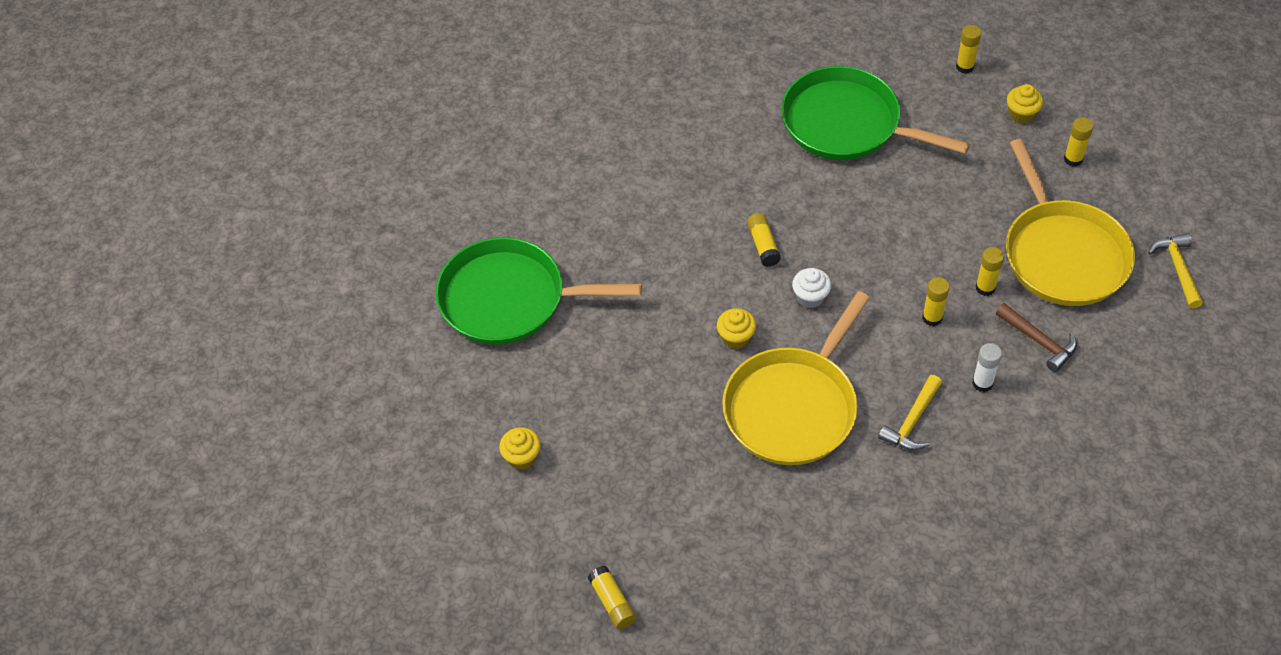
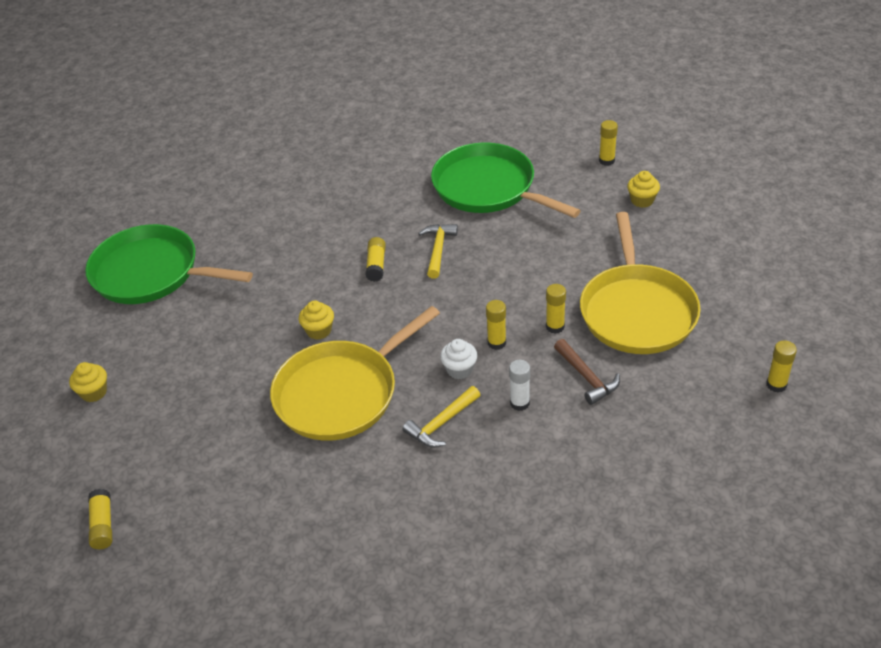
camera: 15 degrees right, 10 degrees down
(810, 297) = (397, 310): white cupcake -> white cupcake (459, 369)
(1073, 159) = (675, 239): yellow glue stick -> yellow glue stick (776, 385)
(1178, 269) = (741, 339): yellow hammer -> yellow hammer (438, 250)

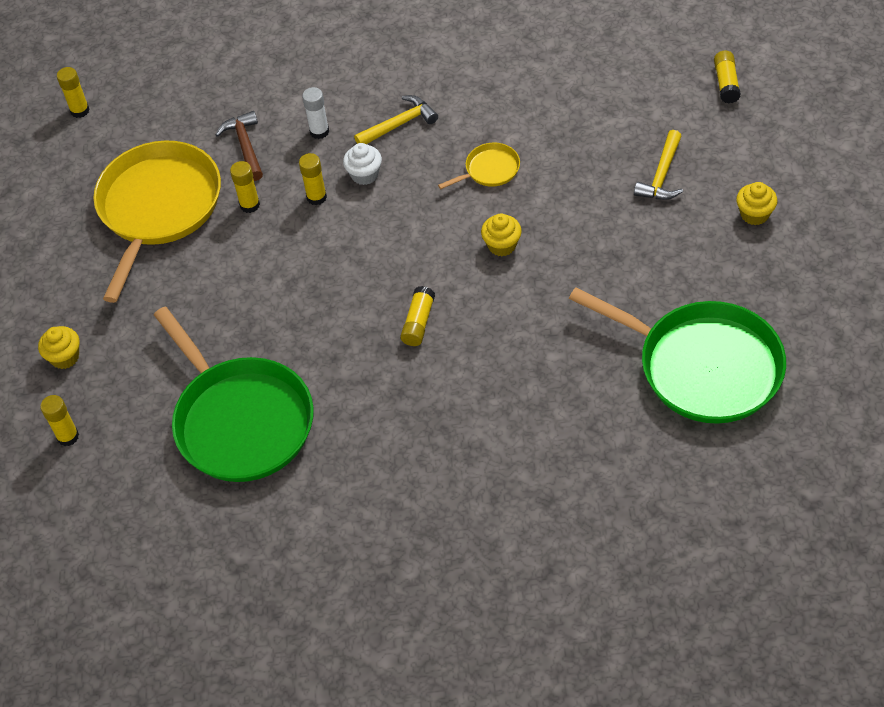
camera: 165 degrees left, 10 degrees up
(341, 393) = (489, 170): yellow pan -> yellow pan, size x0.43
(438, 250) = (338, 331): yellow hammer -> yellow hammer (661, 175)

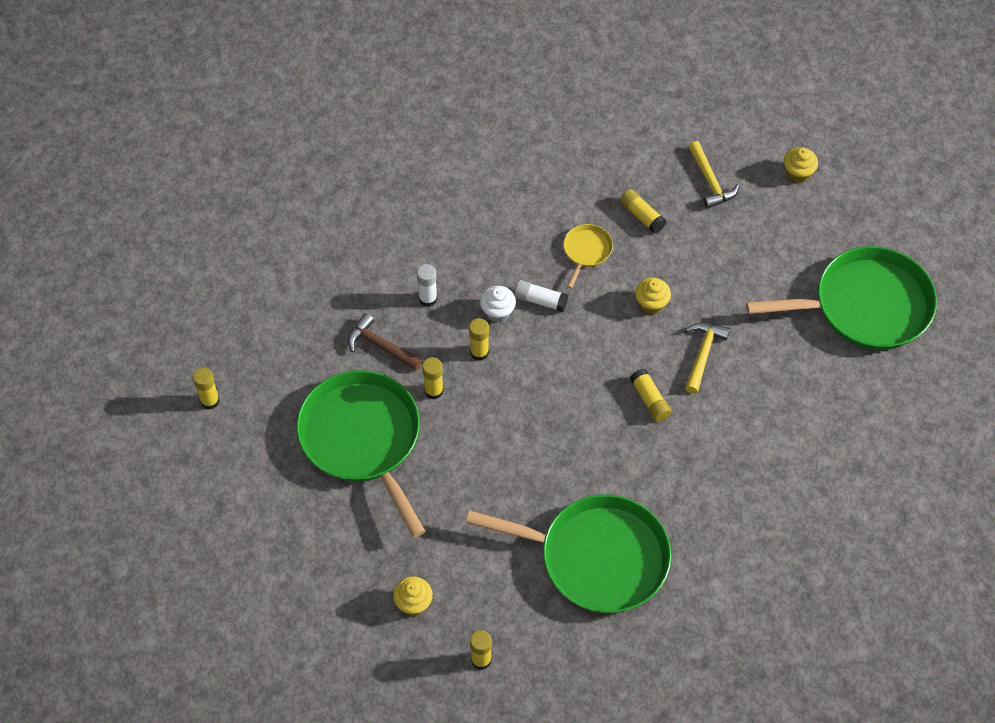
camera: 45 degrees left, 5 degrees up
(158, 208) = (363, 439): yellow pan -> green pan
(399, 124) = (484, 255): yellow hammer -> yellow hammer (703, 354)
(409, 187) = (540, 300): none -> white glue stick
(726, 83) = (688, 83): yellow glue stick -> yellow glue stick (642, 216)

